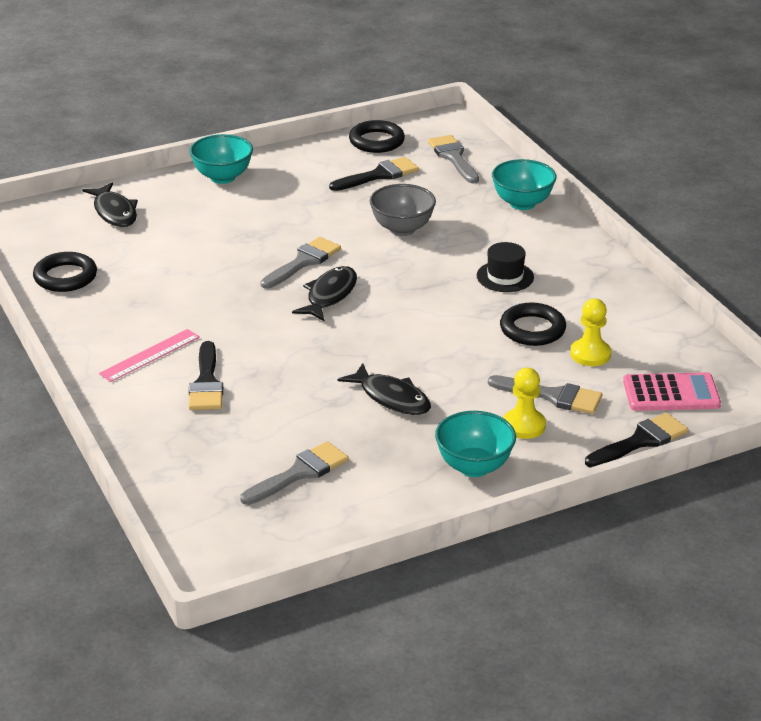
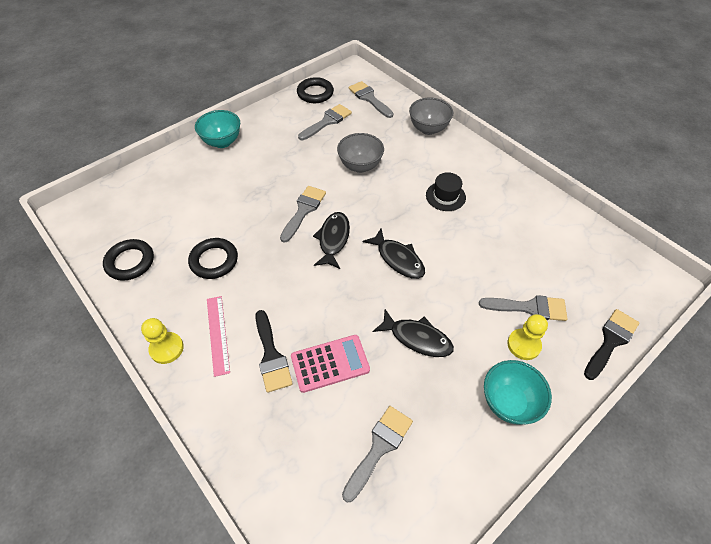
camera: 15 degrees left, 20 degrees up
(114, 212) = (153, 189): black fish -> black fish (398, 259)
(149, 355) = (217, 334): pink ruler -> pink ruler turned 45 degrees counterclockwise
(379, 175) = (327, 121): black brush -> grey brush
(522, 203) = (428, 129): turquoise bowl -> grey bowl
(532, 329) = (485, 243): black ring -> black ring (214, 261)
(590, 354) = (534, 259): yellow pawn -> yellow pawn (166, 348)
(671, 393) = (605, 285): pink calculator -> pink calculator (330, 363)

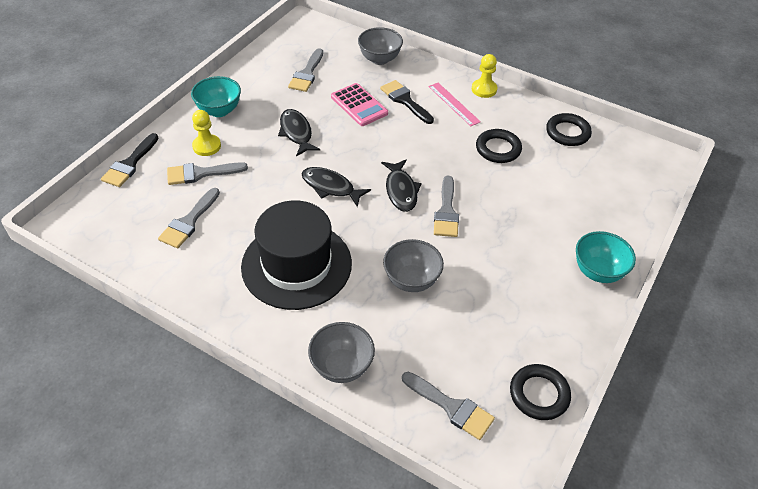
camera: 160 degrees right, 5 degrees down
(265, 450) = (379, 59): none -> grey bowl
(327, 121) = (489, 341): grey brush -> grey brush (189, 222)
(330, 363) = (359, 105): pink calculator -> pink calculator turned 90 degrees counterclockwise
(417, 338) = (296, 133): black fish -> black fish turned 60 degrees clockwise
(445, 196) = (296, 265): black hat -> black hat, size x2.27

